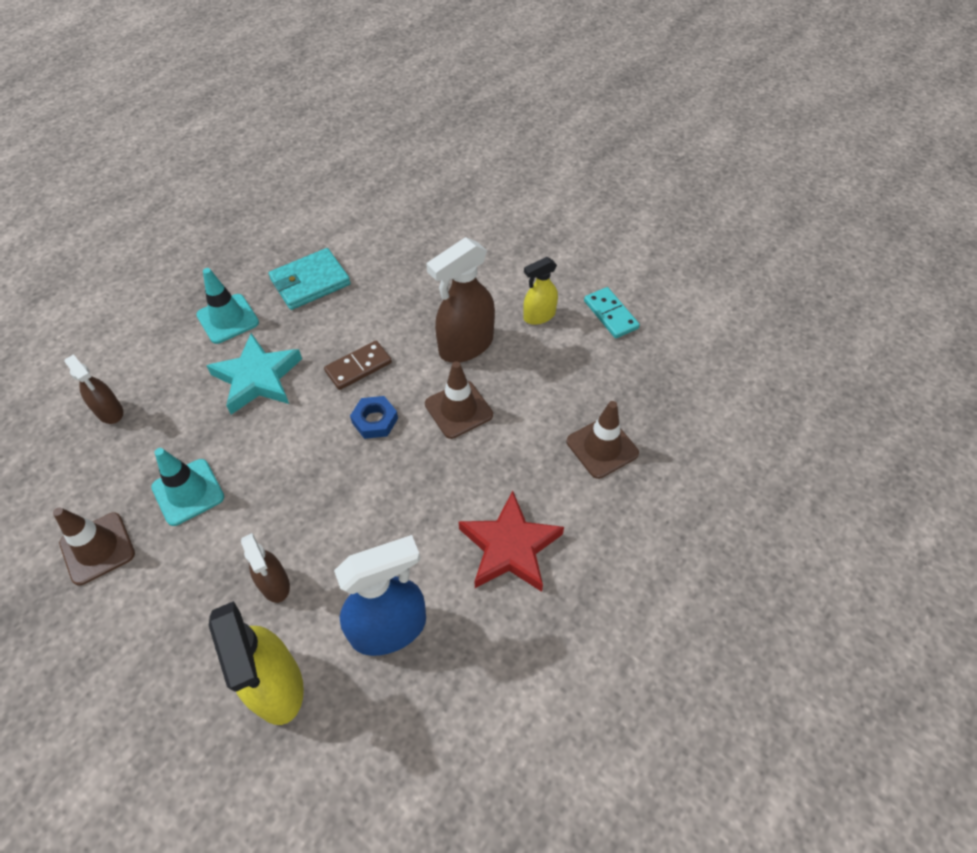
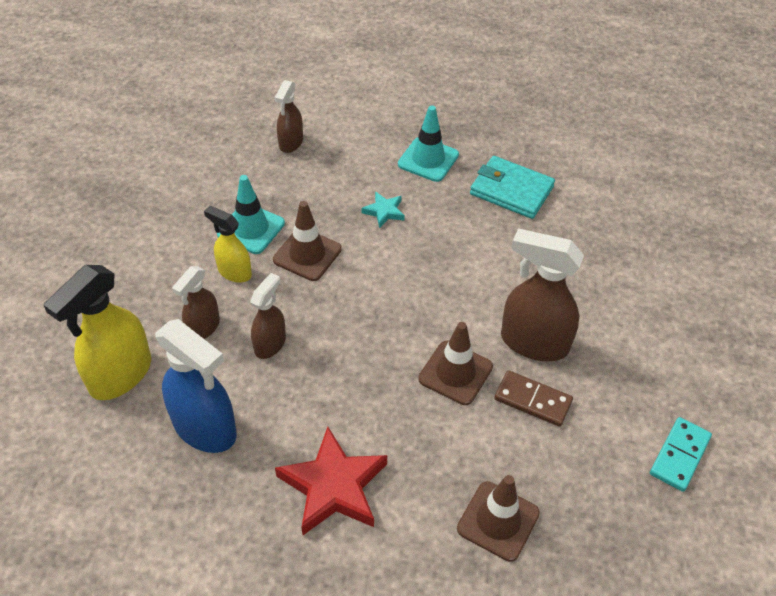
camera: 60 degrees right, 5 degrees down
(97, 548) = (175, 205): brown traffic cone -> brown traffic cone (307, 254)
(258, 378) = (384, 211): turquoise star -> turquoise star, size x0.49
(335, 533) = (270, 344): none -> brown spray bottle
(358, 367) = (446, 273): brown domino -> brown domino (533, 400)
(375, 420) = (398, 314): blue nut -> none
(539, 316) = (621, 388): yellow spray bottle -> yellow spray bottle (234, 272)

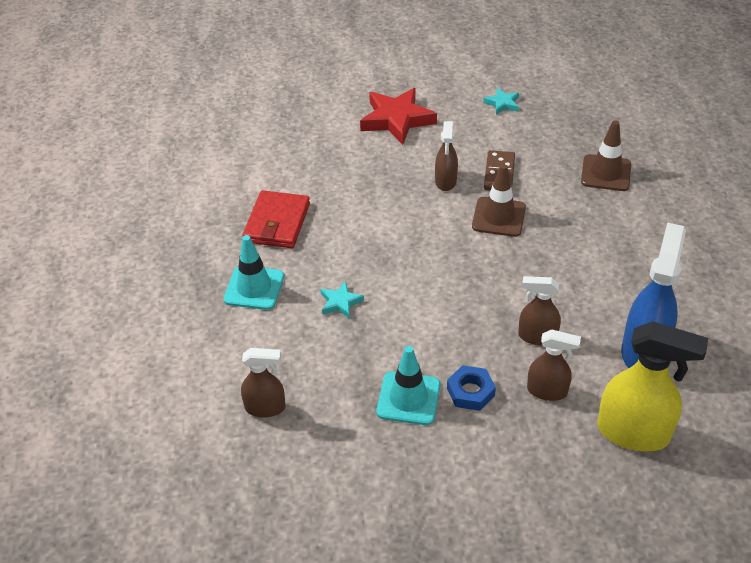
camera: 105 degrees left, 5 degrees down
(234, 272) = (470, 392): yellow spray bottle -> blue nut
(307, 254) = (421, 343): brown traffic cone -> none
(333, 487) = (638, 259): red star -> red star (397, 119)
(511, 190) = (277, 223): turquoise wallet -> red wallet
(533, 342) = (445, 181): brown spray bottle -> brown spray bottle, size x0.58
(679, 455) = (502, 103): turquoise domino -> turquoise star

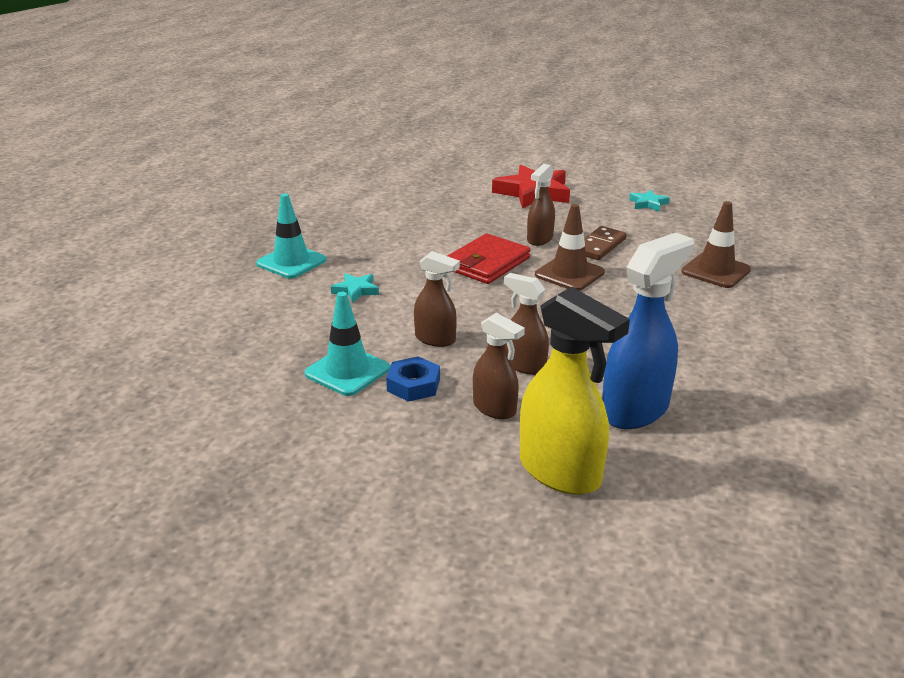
camera: 25 degrees right, 15 degrees down
(265, 408) = (212, 338): brown spray bottle -> brown spray bottle (435, 339)
(277, 223) = (356, 229): red wallet -> red wallet (487, 263)

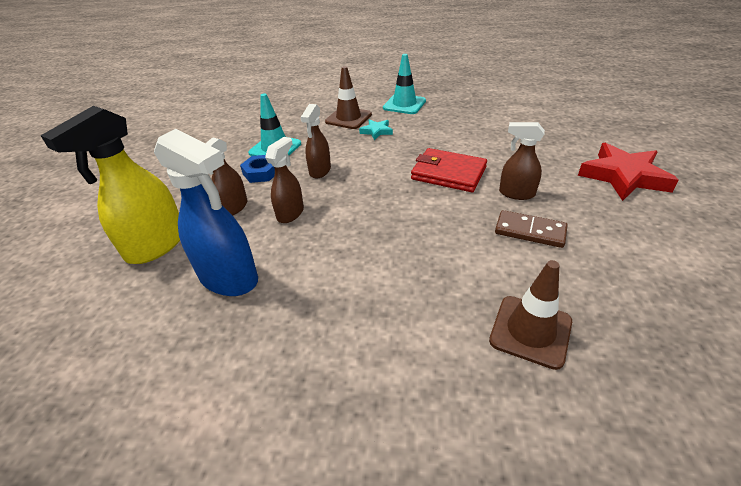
camera: 80 degrees right, 10 degrees up
(569, 274) = (455, 218): brown traffic cone -> brown traffic cone (348, 118)
(648, 204) = (686, 260): turquoise star -> none

